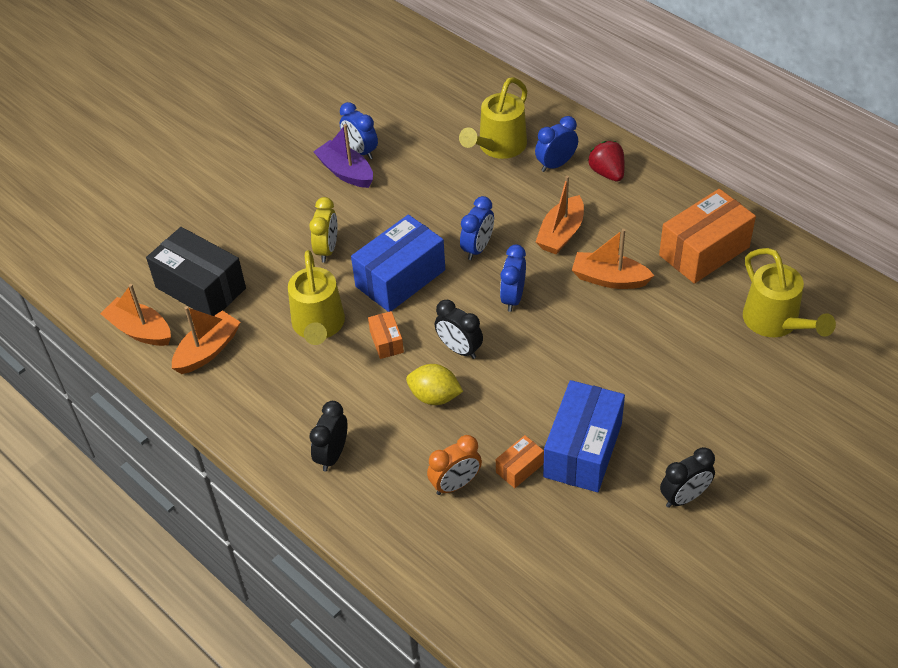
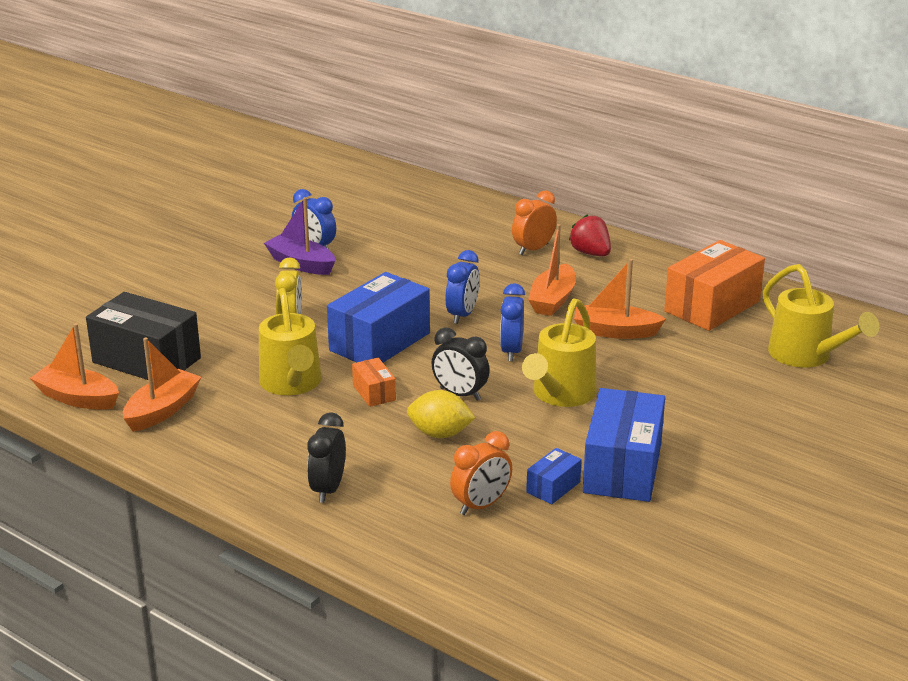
camera: 10 degrees left, 20 degrees down
(498, 147) = (467, 239): yellow watering can -> yellow watering can (560, 395)
(519, 468) = (553, 487): orange box -> blue box
(556, 164) = (533, 249): blue clock -> orange clock
(684, 497) = (750, 500): black clock -> none

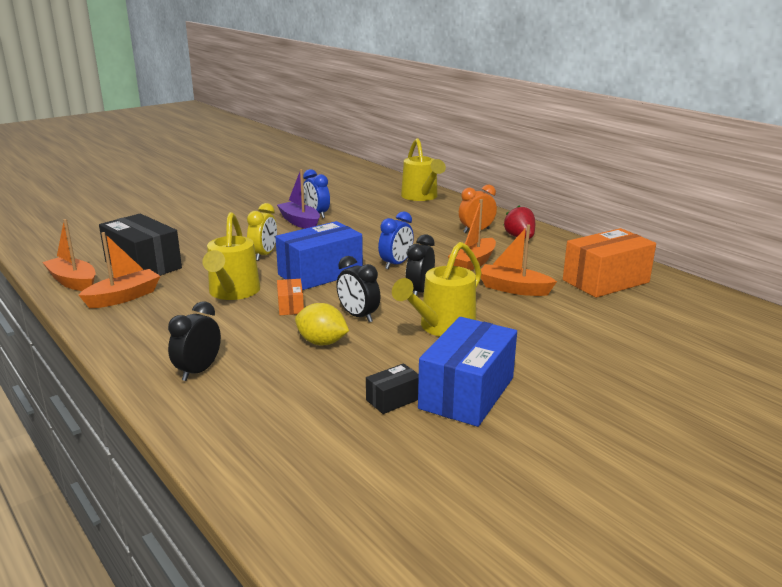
camera: 15 degrees right, 5 degrees down
(481, 505) = (318, 405): orange clock -> none
(511, 351) = (419, 292): blue clock -> black clock
(553, 487) = (393, 399): blue box -> black box
(806, 356) = (680, 327): yellow watering can -> yellow watering can (421, 197)

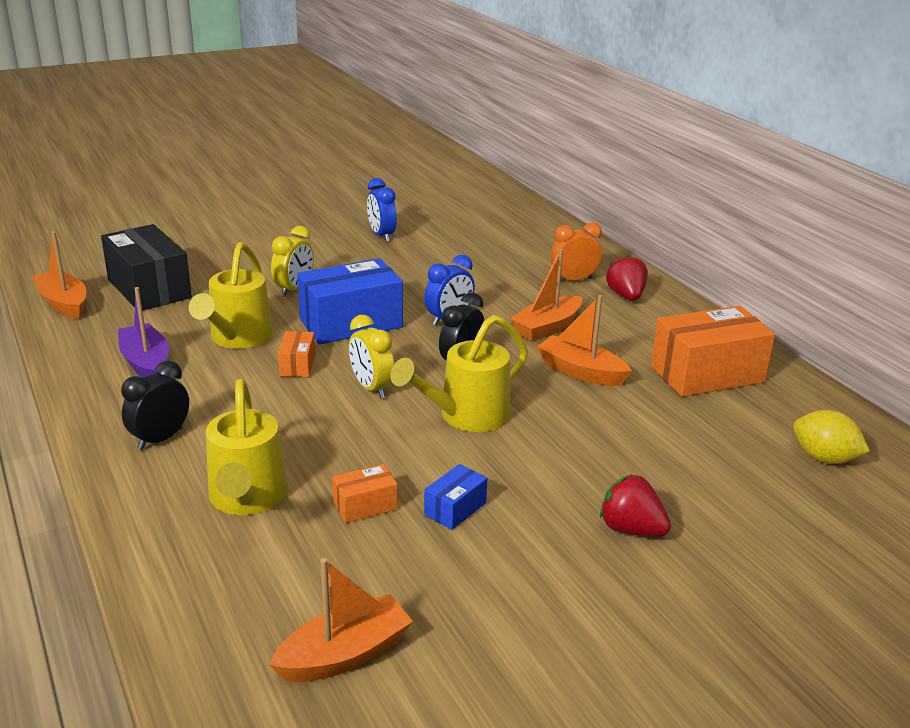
camera: 10 degrees right, 5 degrees up
(123, 297) = (112, 331): orange boat -> orange boat (344, 654)
(300, 222) = (356, 245): purple boat -> purple boat (146, 363)
(322, 342) = (314, 419): yellow lemon -> yellow lemon (824, 458)
(358, 316) = (371, 388): black clock -> yellow clock
(393, 399) = (365, 506): black box -> orange box
(421, 197) = (525, 221): yellow watering can -> yellow watering can (247, 499)
(466, 393) = (455, 509): blue box -> blue box, size x0.47
(609, 390) = (631, 529): none -> red strawberry

